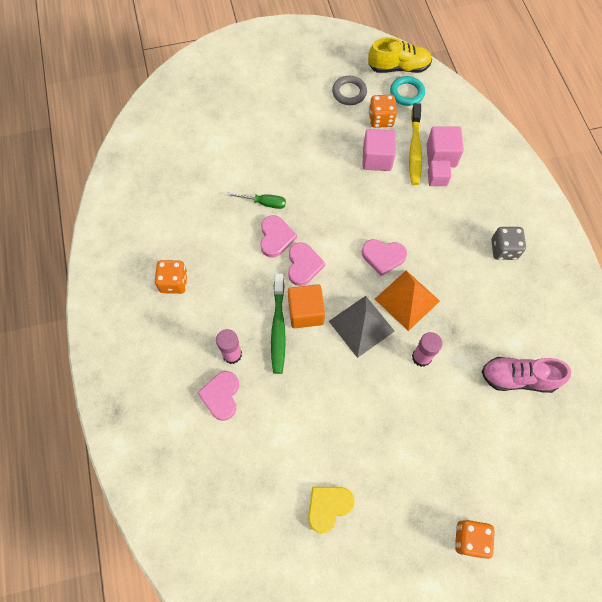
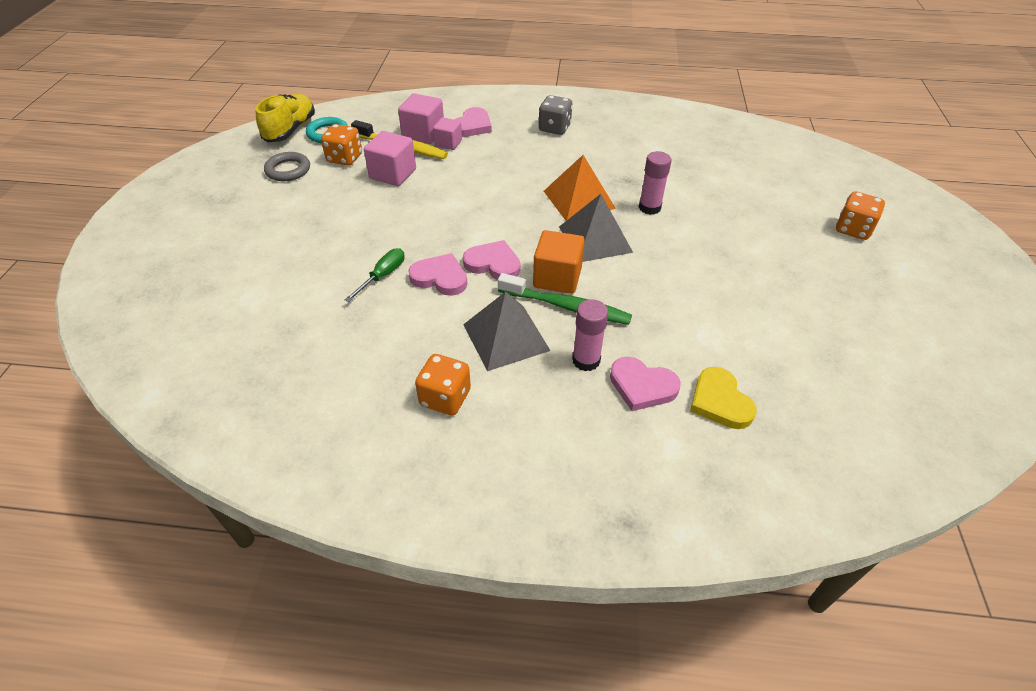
camera: 70 degrees left, 20 degrees down
(235, 298) = (506, 337): none -> grey pyramid
(328, 506) = (809, 322): yellow heart -> yellow heart (720, 401)
(383, 257) = (518, 202): pink heart -> pink heart (472, 126)
(518, 378) = (692, 157): pink shoe -> none

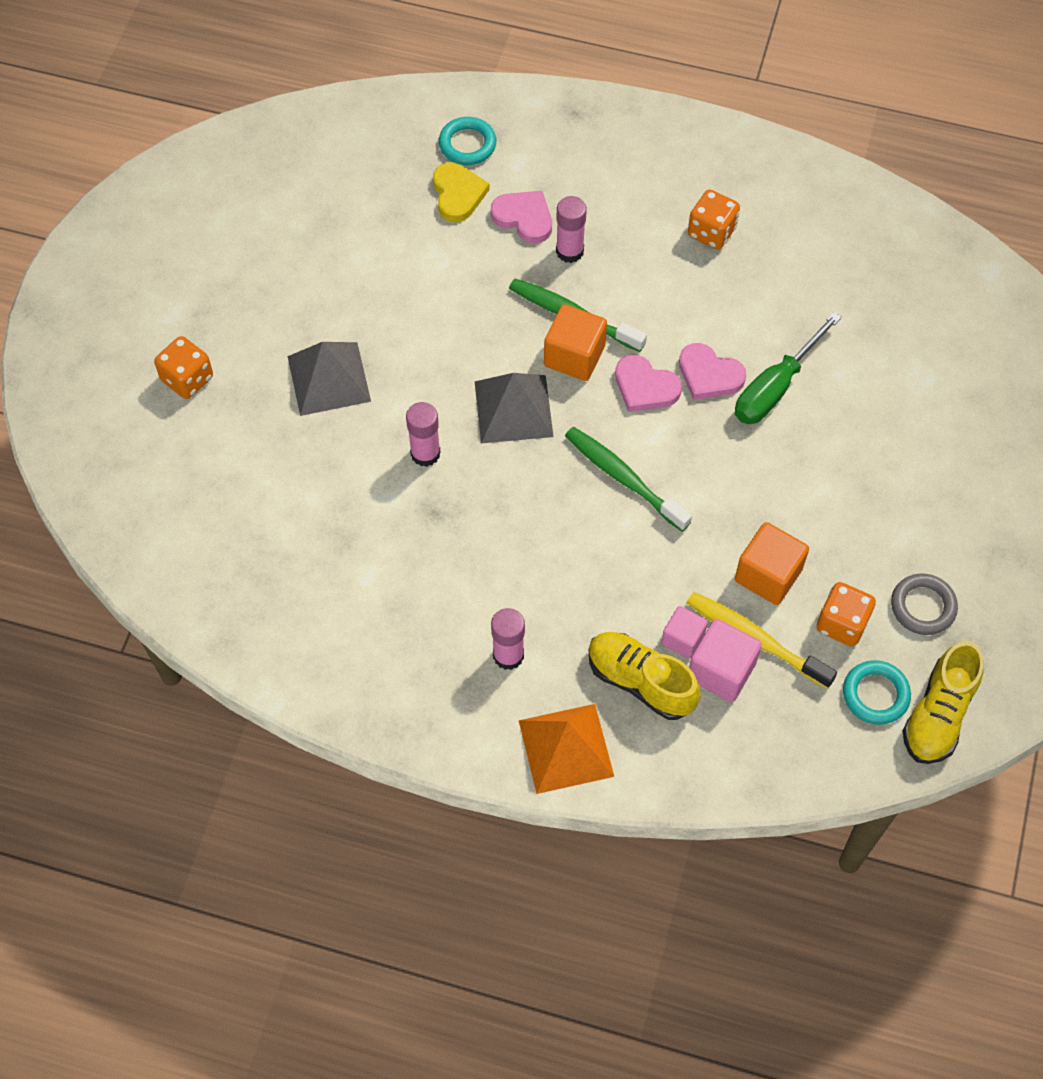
camera: 170 degrees left, 15 degrees up
(383, 276) = (775, 387): green screwdriver -> green screwdriver, size x1.64
(393, 174) = (768, 575): pink cube -> orange cube
(472, 126) = (640, 681): pink heart -> yellow shoe
(500, 210) = (623, 478): none -> green toothbrush
(506, 337) = (645, 288): grey pyramid -> grey pyramid (329, 378)
(554, 128) = (508, 655): grey dice -> pink glue stick
(578, 199) = (514, 483): orange pyramid -> orange pyramid (566, 748)
(737, 460) = (467, 144): none -> turquoise ring

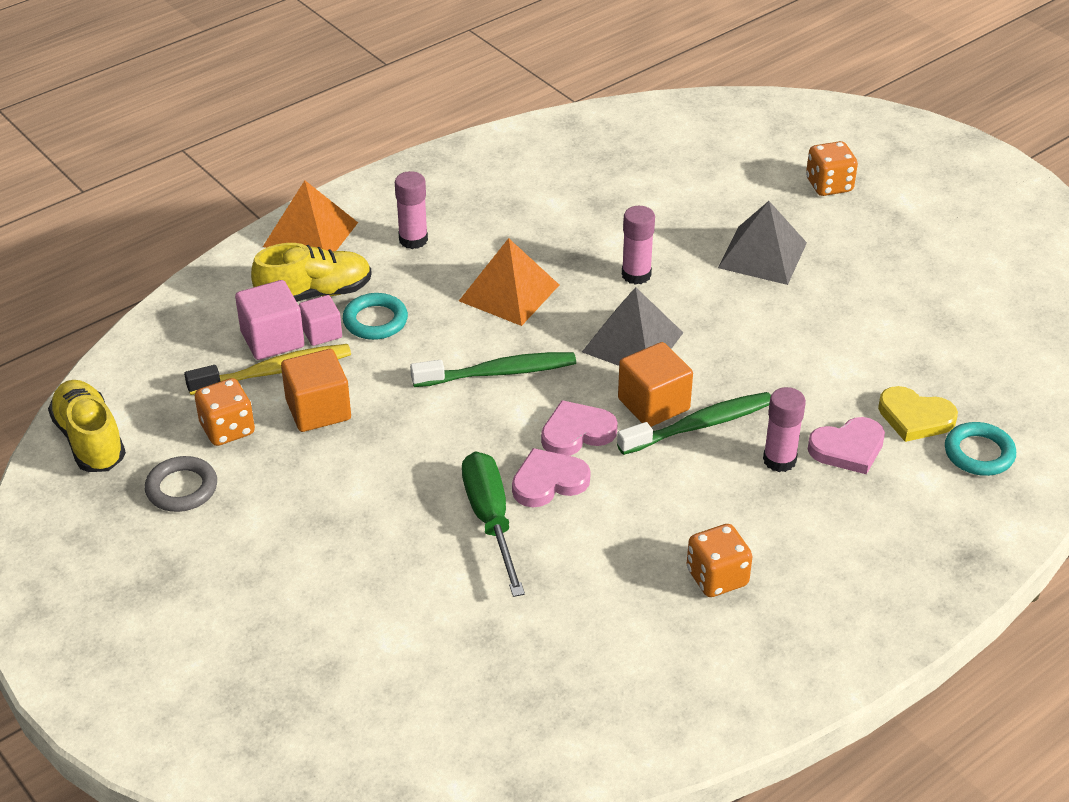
camera: 125 degrees right, 20 degrees down
(521, 532) = (509, 292): none -> orange pyramid
(875, 694) = (150, 413): turquoise ring -> turquoise ring (375, 321)

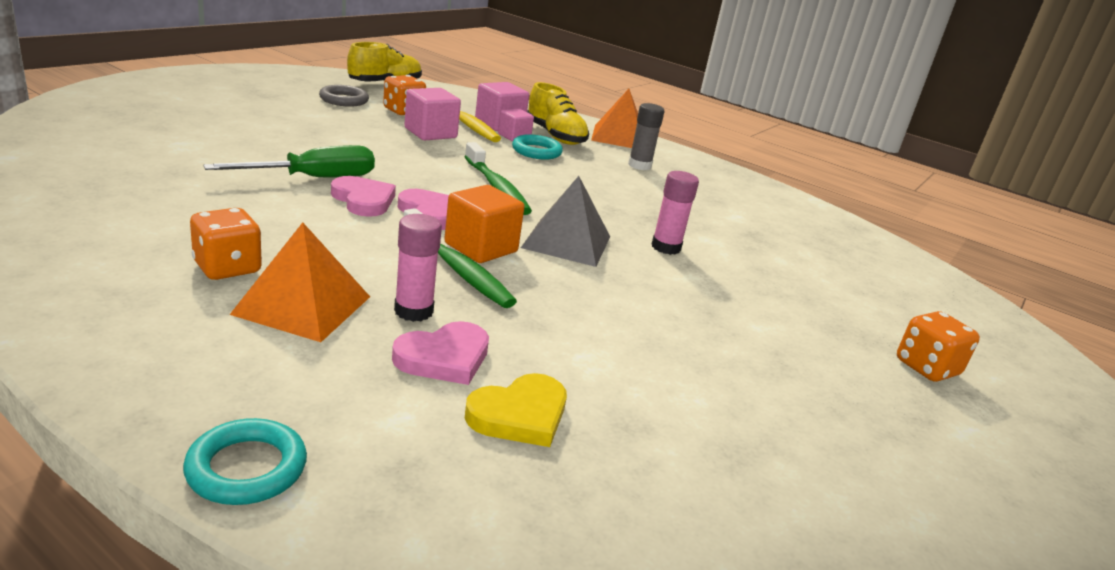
camera: 70 degrees right, 15 degrees down
(318, 410) = (430, 133): orange cube -> pink cube
(413, 240) = (639, 165): pink glue stick -> grey glue stick
(509, 292) = (601, 195): orange pyramid -> orange pyramid (303, 305)
(762, 255) = (755, 316): grey pyramid -> none
(848, 448) = (444, 358): pink heart -> pink heart turned 90 degrees counterclockwise
(915, 417) = (519, 415): yellow heart -> yellow heart turned 135 degrees counterclockwise
(979, 453) = (461, 473): turquoise ring -> turquoise ring (247, 468)

